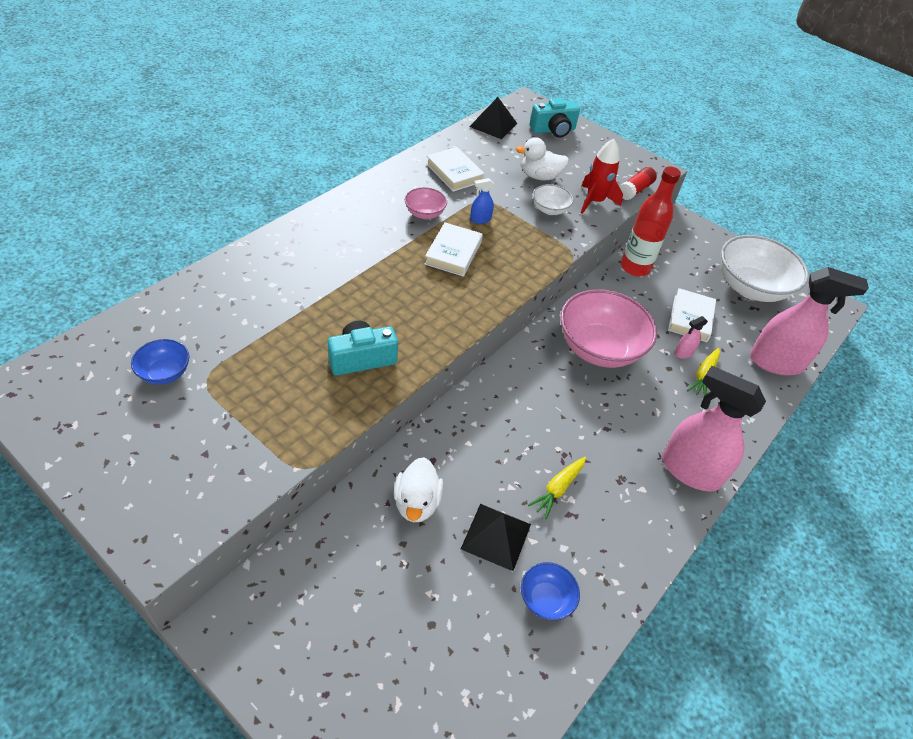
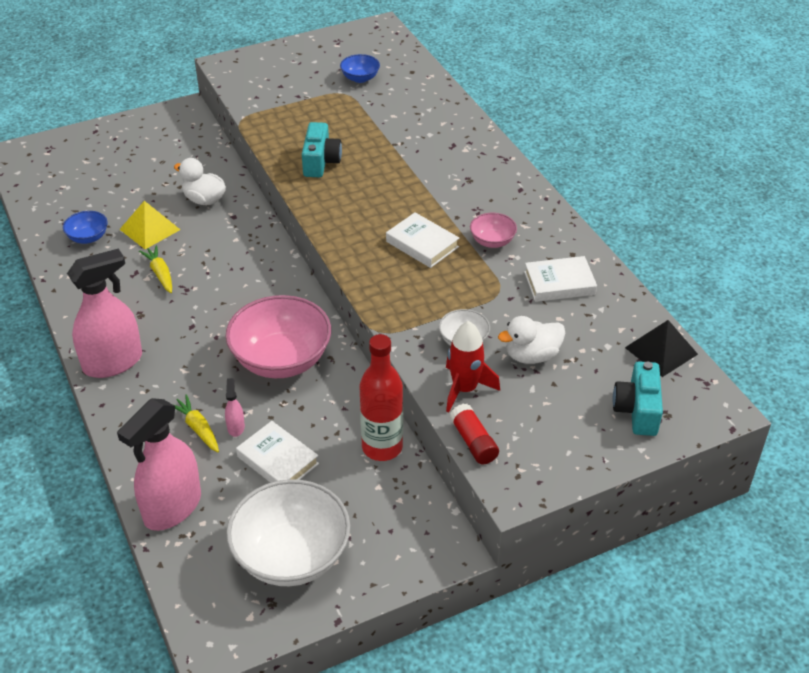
camera: 120 degrees right, 5 degrees down
(480, 219) = (467, 278): blue spray bottle -> none
(496, 536) = (149, 229): black pyramid -> yellow pyramid
(539, 176) = (531, 356): white duck -> white duck turned 135 degrees counterclockwise

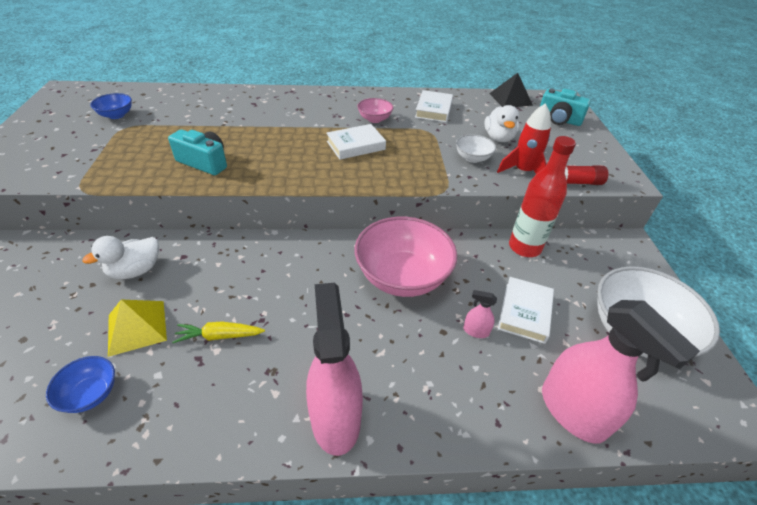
camera: 70 degrees left, 0 degrees up
(197, 428) = (468, 361): yellow carrot -> none
(277, 460) = (525, 312): white book -> white book turned 45 degrees counterclockwise

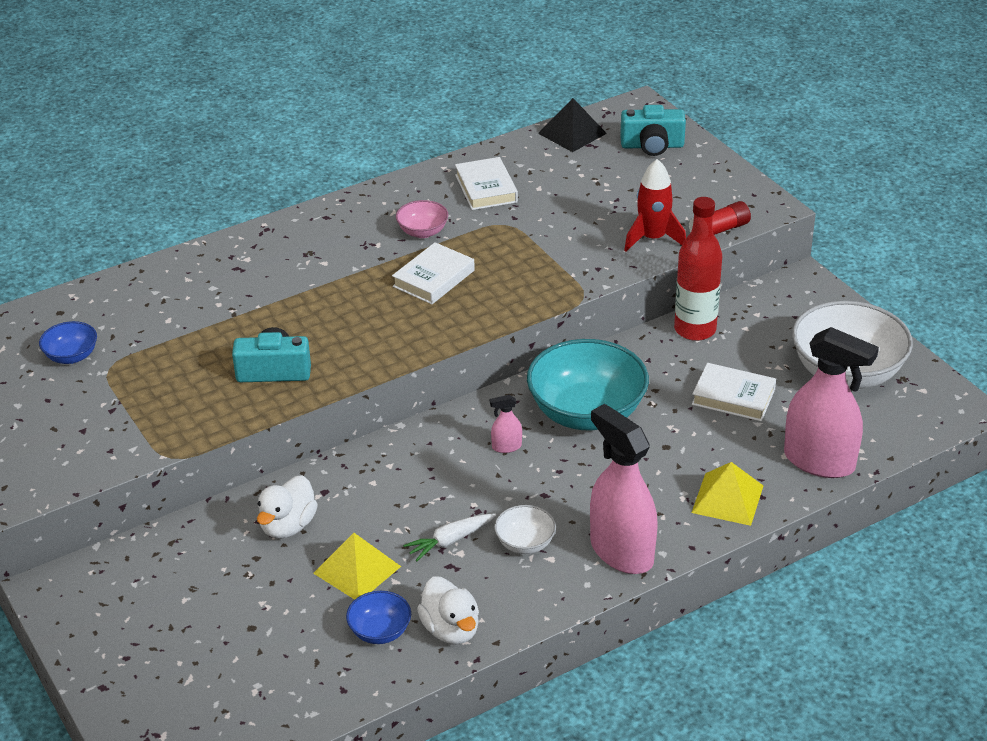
camera: 25 degrees left, 5 degrees down
(219, 336) = (450, 541): yellow carrot -> white carrot
(402, 277) = (586, 413): pink bowl -> turquoise bowl
(464, 409) = (727, 499): none -> yellow pyramid
(472, 158) = (585, 242): white bowl -> white bowl (525, 543)
(476, 331) = (696, 433): pink spray bottle -> pink spray bottle (506, 447)
(498, 138) = (596, 202): white duck -> white duck (451, 629)
(525, 312) = (733, 397): white book -> white book turned 60 degrees counterclockwise

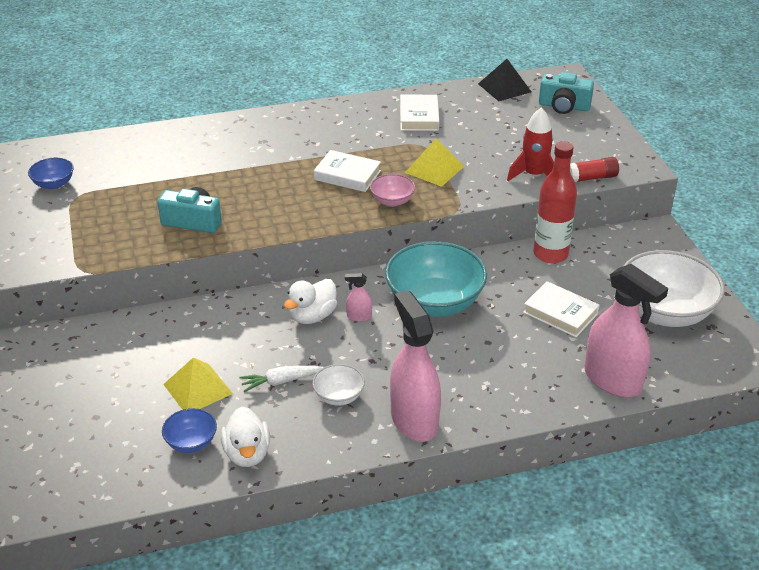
camera: 15 degrees right, 0 degrees up
(288, 526) = (162, 343): white duck -> white duck (312, 316)
(422, 232) = (355, 140): pink bowl -> pink bowl (392, 201)
(434, 278) = (347, 175): white book -> white book turned 60 degrees clockwise
(727, 499) = (521, 395): yellow pyramid -> yellow pyramid (434, 169)

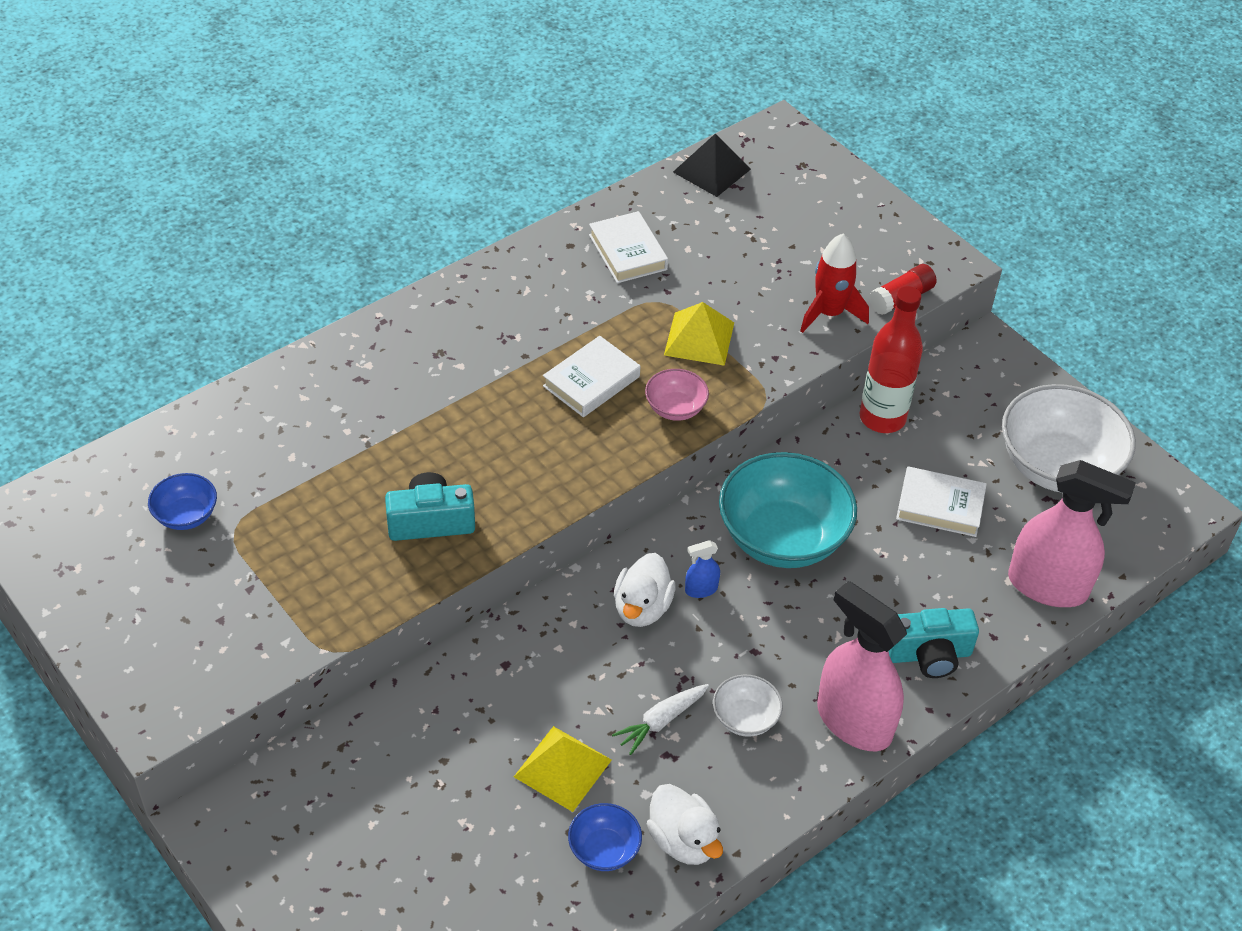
camera: 25 degrees left, 10 degrees up
(347, 175) = (591, 381): white book -> white book turned 45 degrees counterclockwise
(359, 316) = (701, 589): pink spray bottle -> blue spray bottle
(564, 106) = (805, 184): turquoise camera -> turquoise camera (929, 654)

